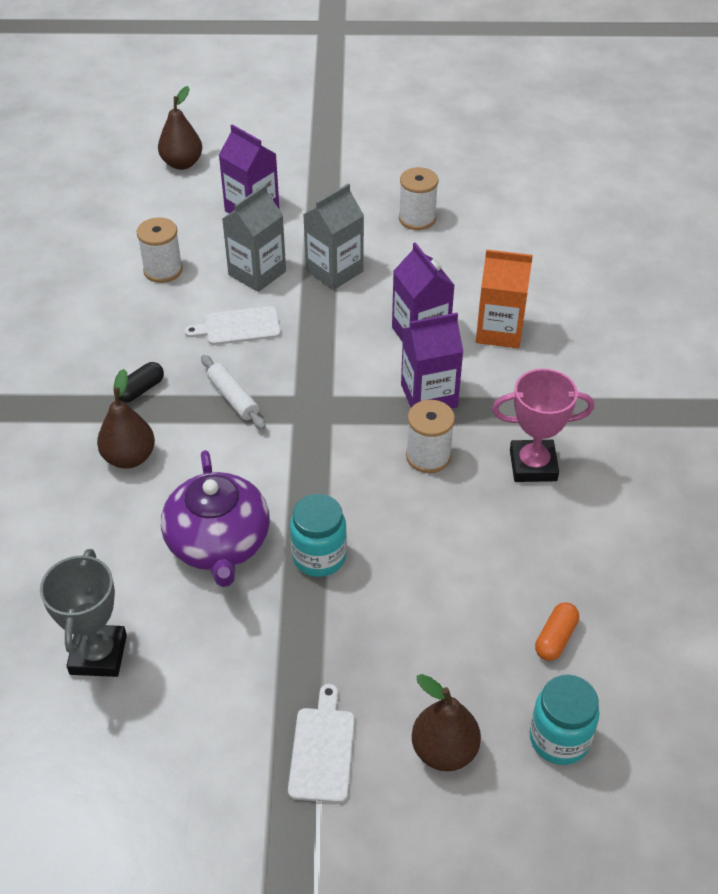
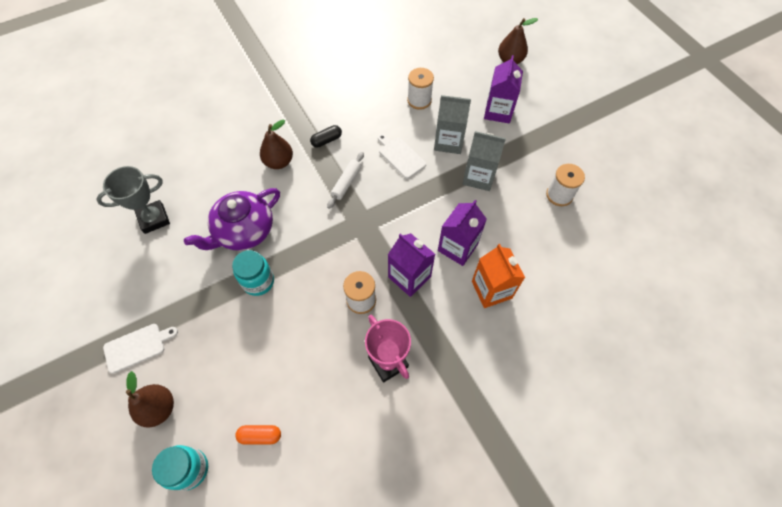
camera: 60 degrees right, 15 degrees up
(140, 390) = (326, 140): black capsule -> black capsule turned 45 degrees counterclockwise

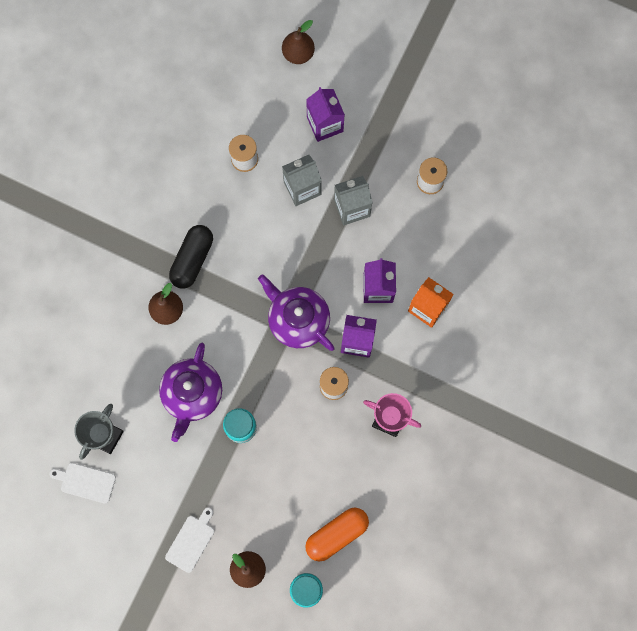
camera: 35 degrees left, 15 degrees up
(260, 435) = (336, 534): orange capsule -> orange capsule, size x1.85
(326, 140) = (192, 259): black capsule -> black capsule, size x1.85
(346, 183) = (243, 290): white rolling pin -> none
(372, 229) = (298, 320): none -> purple teapot
(400, 156) = (270, 232): white cutting board -> white cutting board (85, 482)

